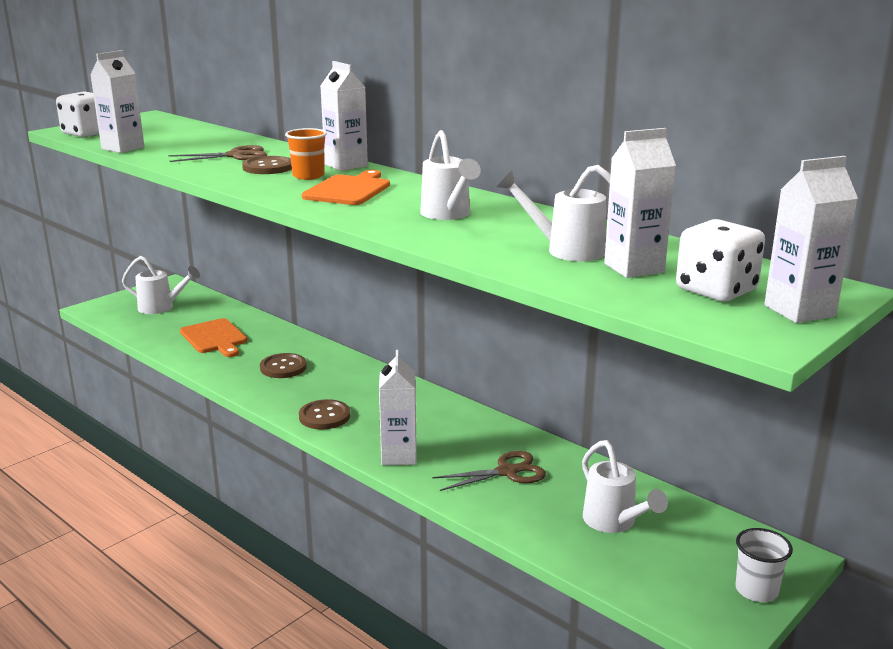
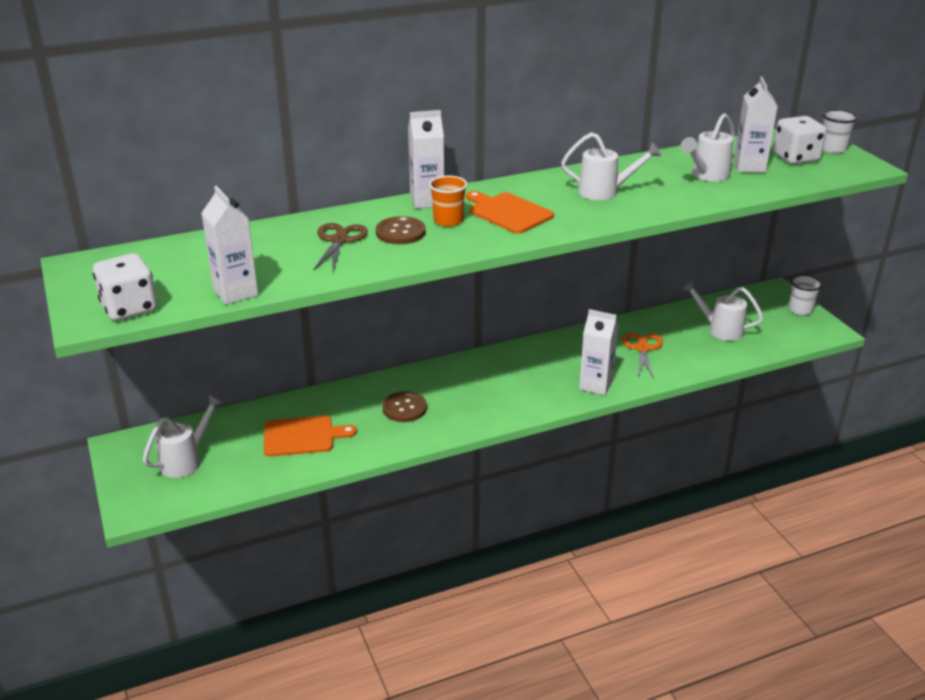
camera: 65 degrees left, 10 degrees up
(324, 416) = (512, 405): brown button -> none
(507, 472) = (642, 348): brown scissors -> orange scissors
(614, 523) = (720, 329): white watering can -> white watering can turned 150 degrees counterclockwise
(799, 311) = (832, 149): white carton -> white cup

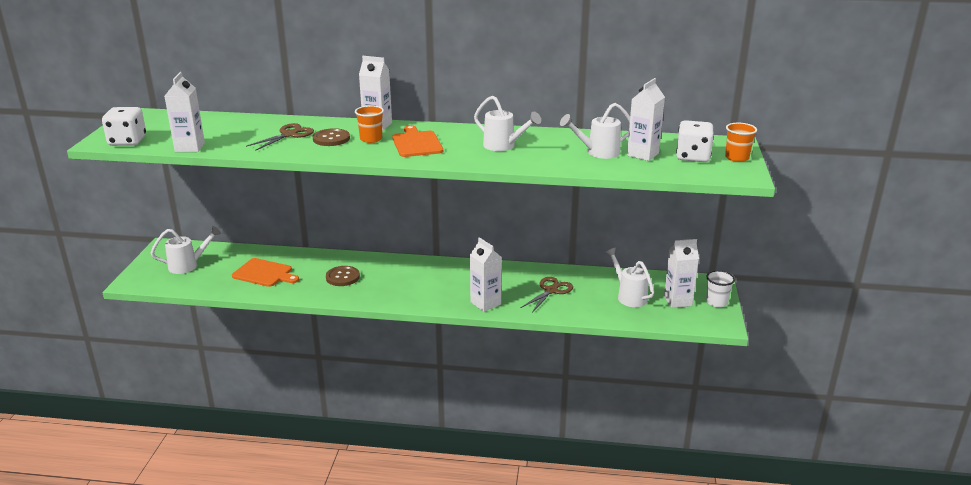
camera: 30 degrees right, 5 degrees down
(642, 348) = (551, 290): orange scissors -> brown scissors
(767, 320) = (677, 301): none -> white carton
(832, 149) = (737, 158): white cup -> orange cup

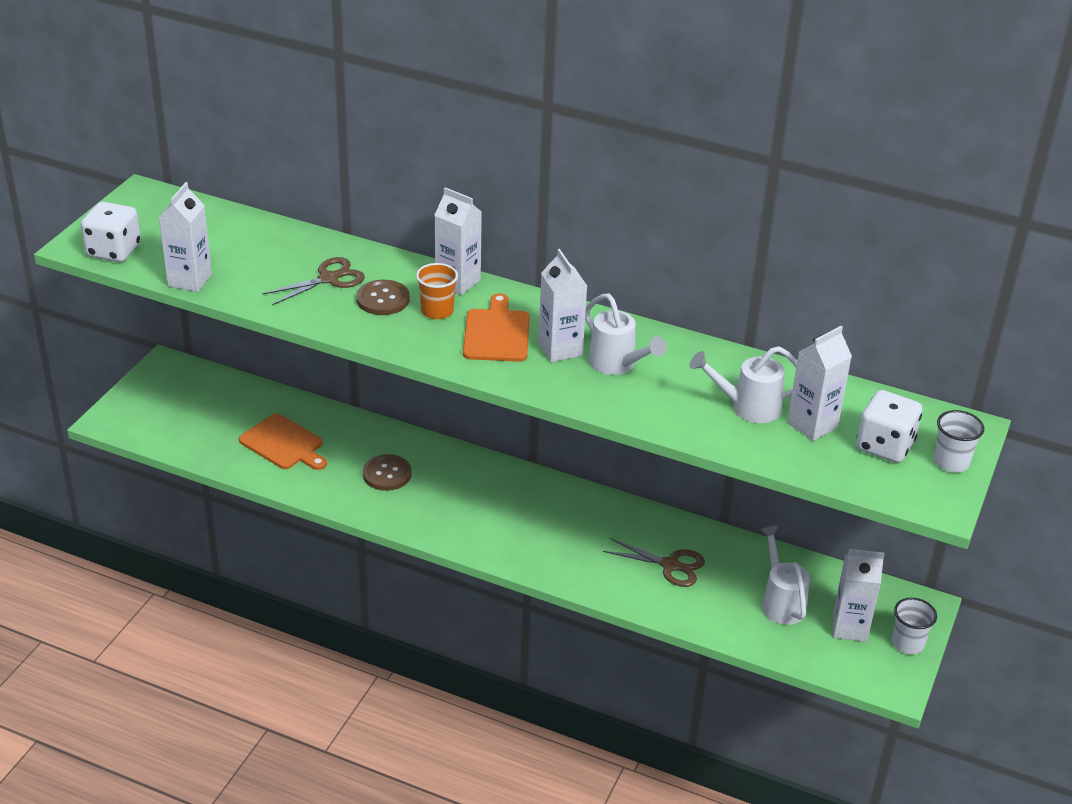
camera: 15 degrees right, 10 degrees up
(188, 265) = (187, 406): white watering can -> none
(485, 303) = (567, 567): white carton -> white carton (560, 349)
(551, 290) = (670, 565): brown scissors -> brown scissors turned 60 degrees clockwise
(737, 158) = (951, 462): orange cup -> white cup

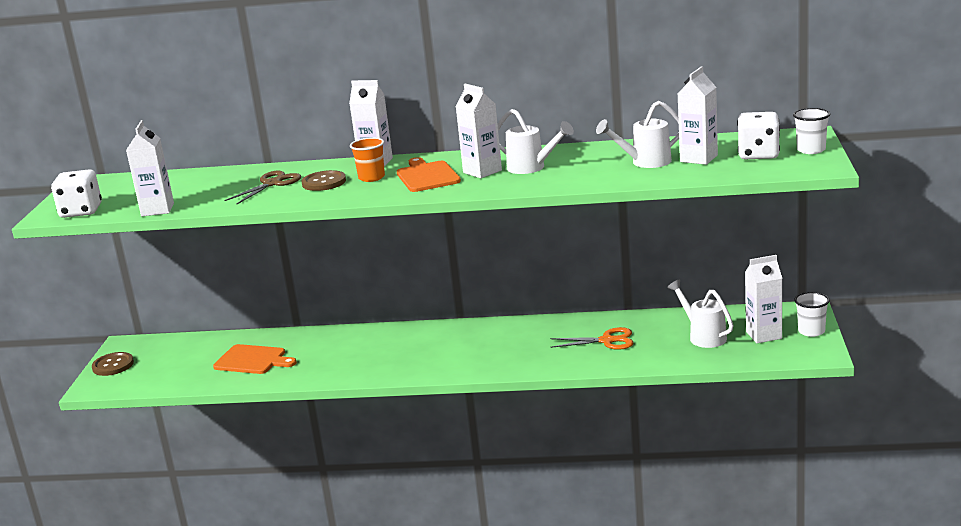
camera: 15 degrees left, 15 degrees down
(387, 474) = (349, 354): brown button -> brown button (113, 365)
(670, 565) = (607, 341): brown scissors -> orange scissors

